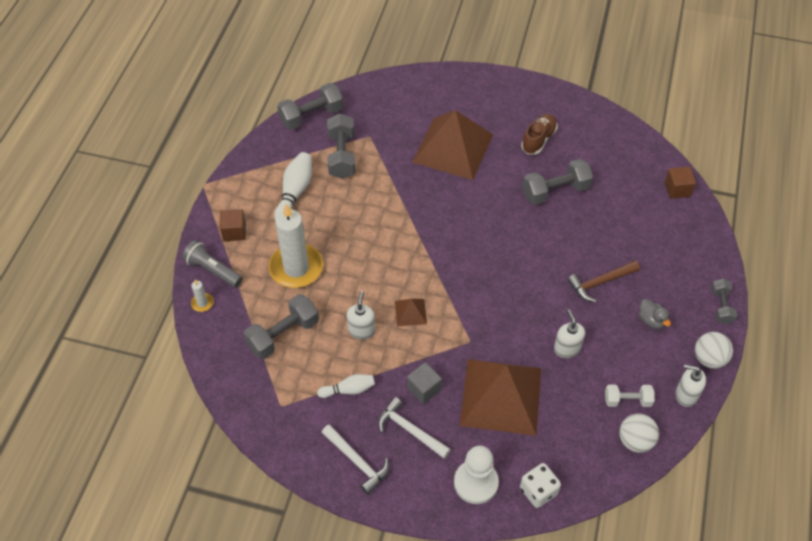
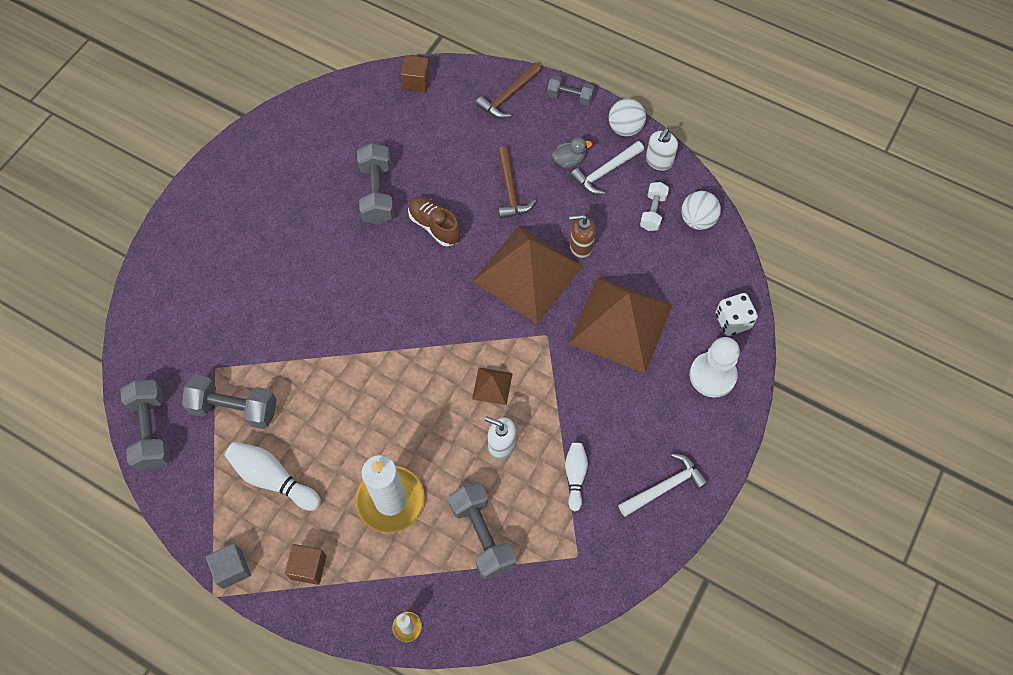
camera: 75 degrees left, 10 degrees up
(213, 270) = (360, 605): grey flashlight -> none
(410, 430) = (639, 424): white hammer -> white hammer (605, 172)
(424, 389) = (593, 397): grey cube -> grey cube (232, 569)
(453, 148) = (273, 279): brown pyramid -> brown pyramid (527, 273)
(538, 140) = (298, 187): brown shoe -> brown shoe (434, 226)
(567, 348) = (581, 246): white soap dispenser -> brown soap dispenser
(696, 259) = (508, 96): none -> brown hammer

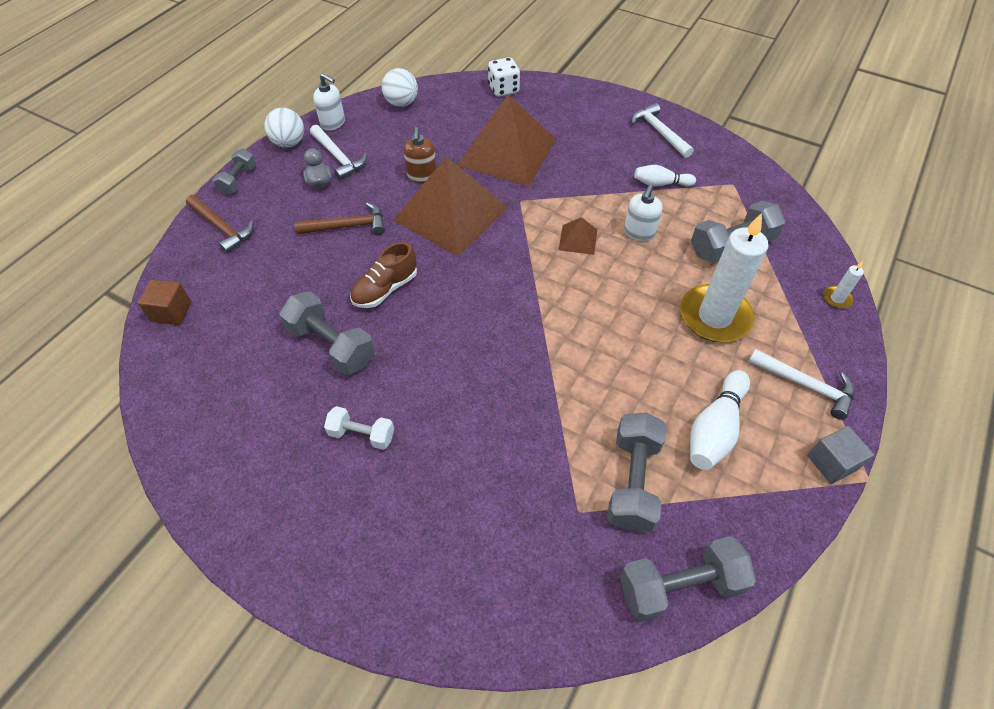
camera: 90 degrees left, 10 degrees down
(308, 567) = (805, 385): brown cube -> white hammer
(377, 193) = (332, 345): grey dumbbell -> grey dumbbell turned 45 degrees clockwise
(653, 212) = (389, 129): white dumbbell -> white dumbbell (362, 434)
(712, 375) = (555, 102): white pawn -> none

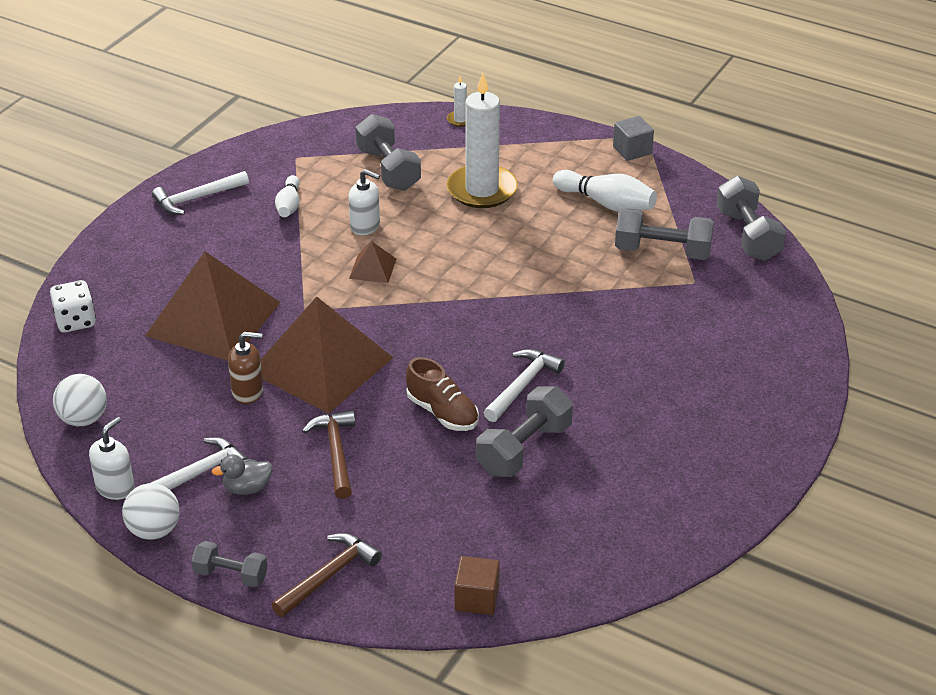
camera: 90 degrees left, 15 degrees down
(362, 434) = (634, 417): white dumbbell -> none
(805, 385) = (558, 151): white hammer -> white hammer (522, 385)

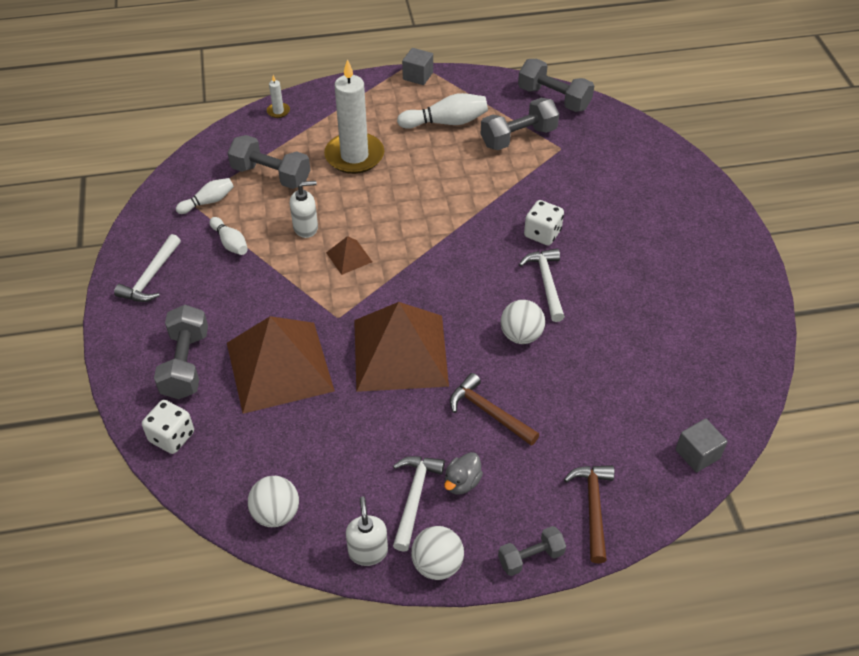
camera: 40 degrees left, 10 degrees up
(248, 392) = (374, 407): brown soap dispenser -> none
(310, 164) = (208, 202): none -> white bowling pin
(442, 413) = (521, 335): brown shoe -> white ball
(477, 598) = (697, 454): brown cube -> grey cube
(524, 449) = (600, 328): grey dumbbell -> grey dumbbell (185, 364)
(574, 344) = (542, 234): none -> white dice

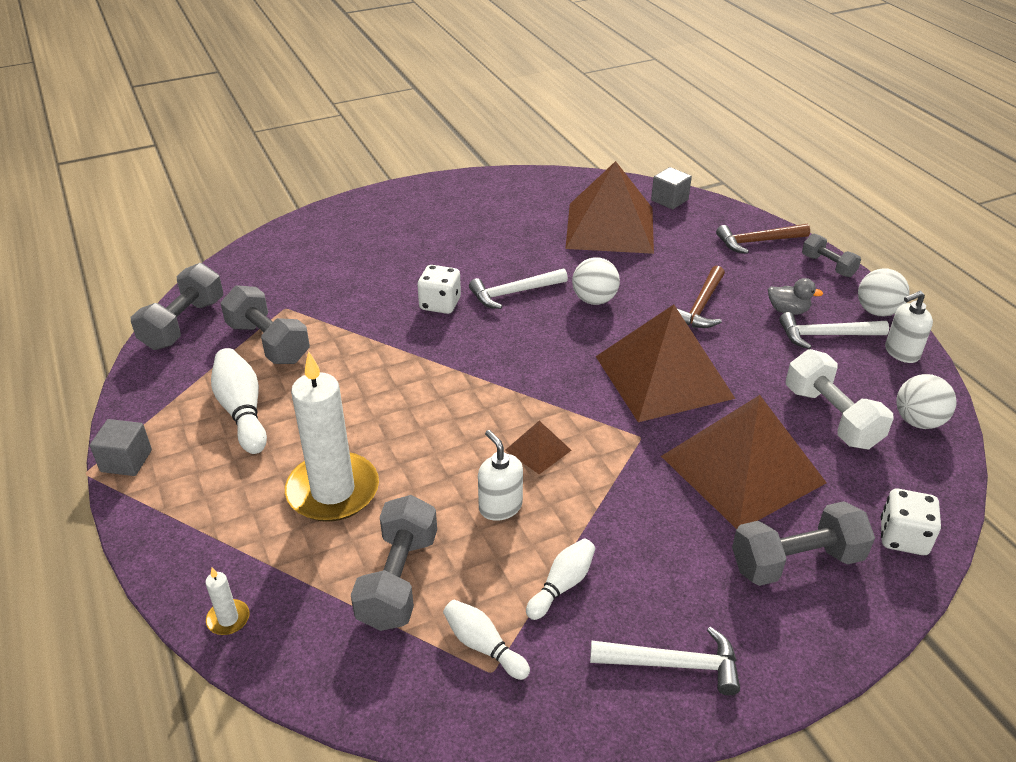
camera: 105 degrees left, 10 degrees down
(307, 450) = (831, 417): none -> white dumbbell
(645, 382) = (610, 227): none -> brown pyramid

